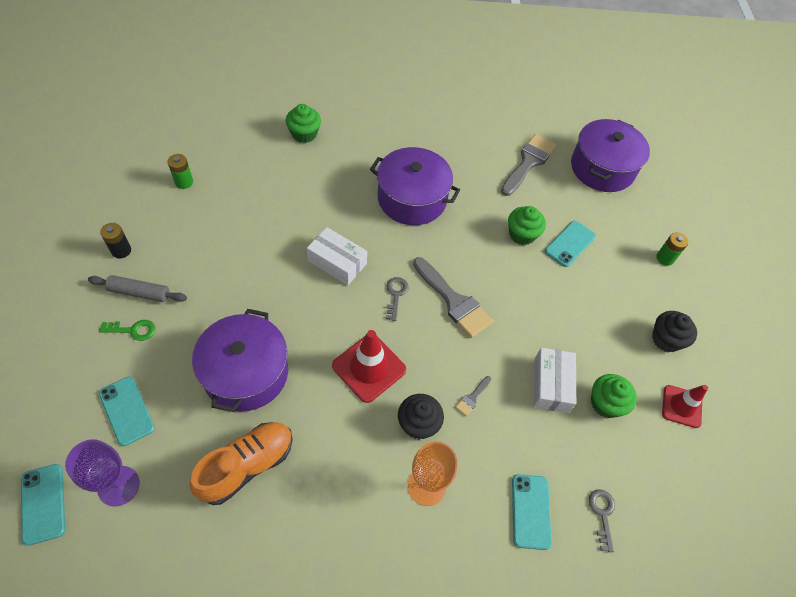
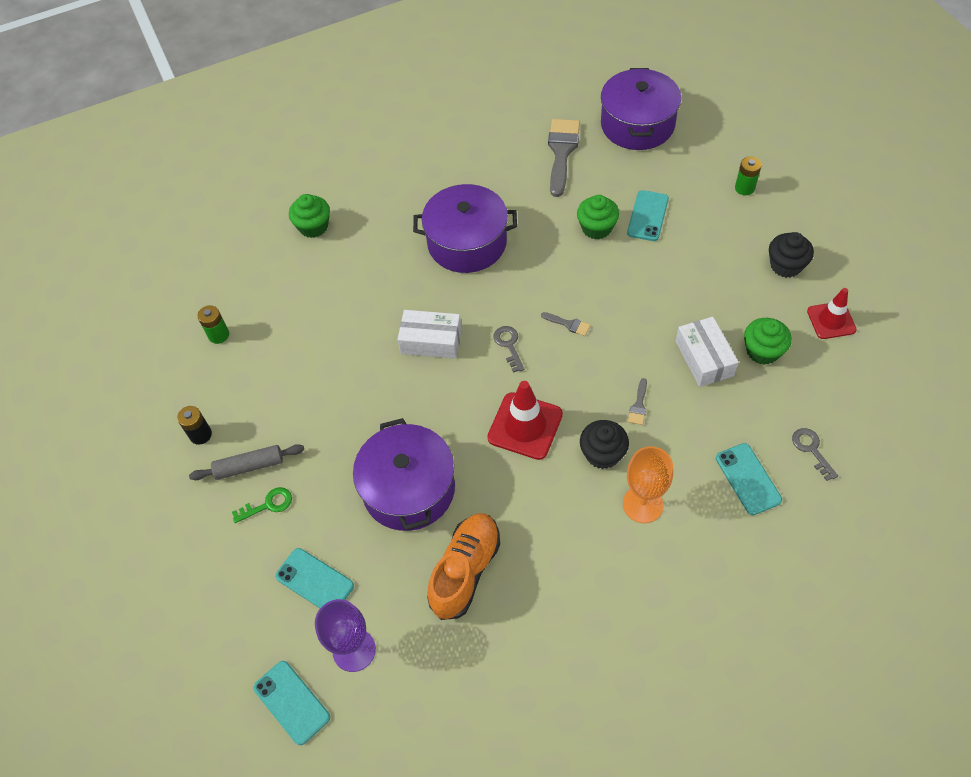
camera: 15 degrees left, 0 degrees up
(454, 301) = (568, 324): grey brush -> grey brush, size x0.44

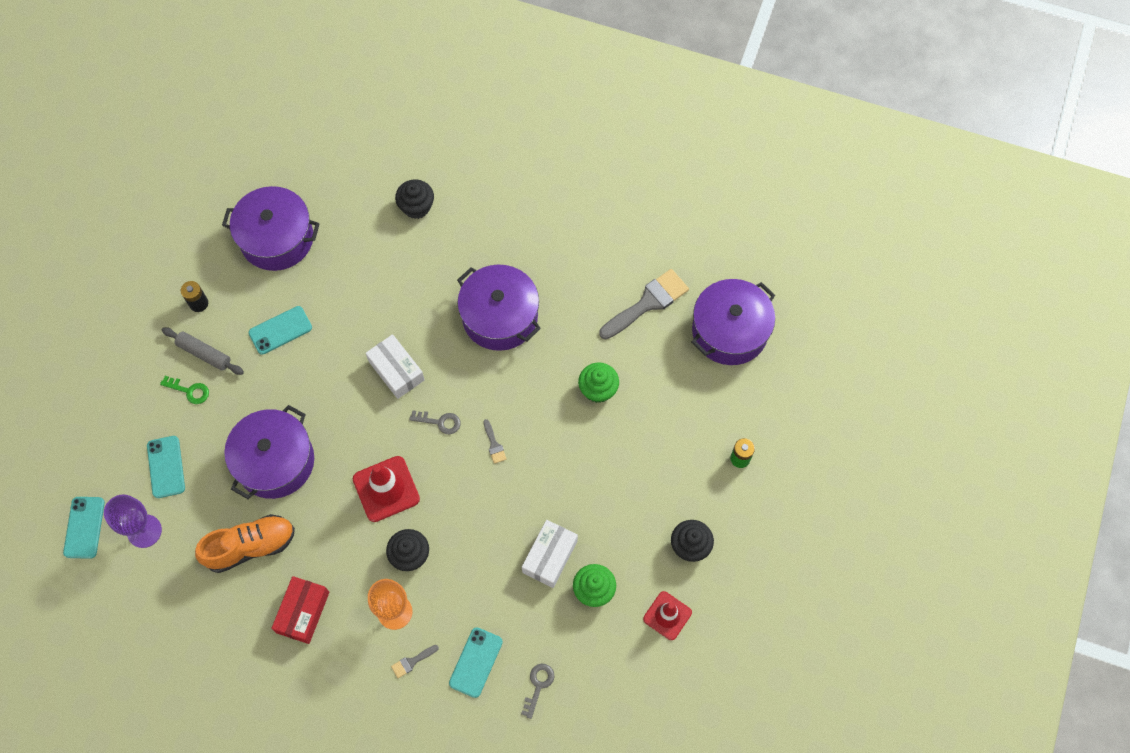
camera: 40 degrees right, 10 degrees up
(219, 335) = (277, 238): green battery -> purple pot
(313, 226) = (416, 207): green cupcake -> black cupcake
(509, 345) = (440, 422): grey key -> grey key turned 75 degrees clockwise
(571, 577) = (303, 612): none -> red box
(638, 405) = (469, 546): grey brush -> grey brush (412, 662)
(648, 216) = (644, 414): turquoise phone -> turquoise phone (280, 330)

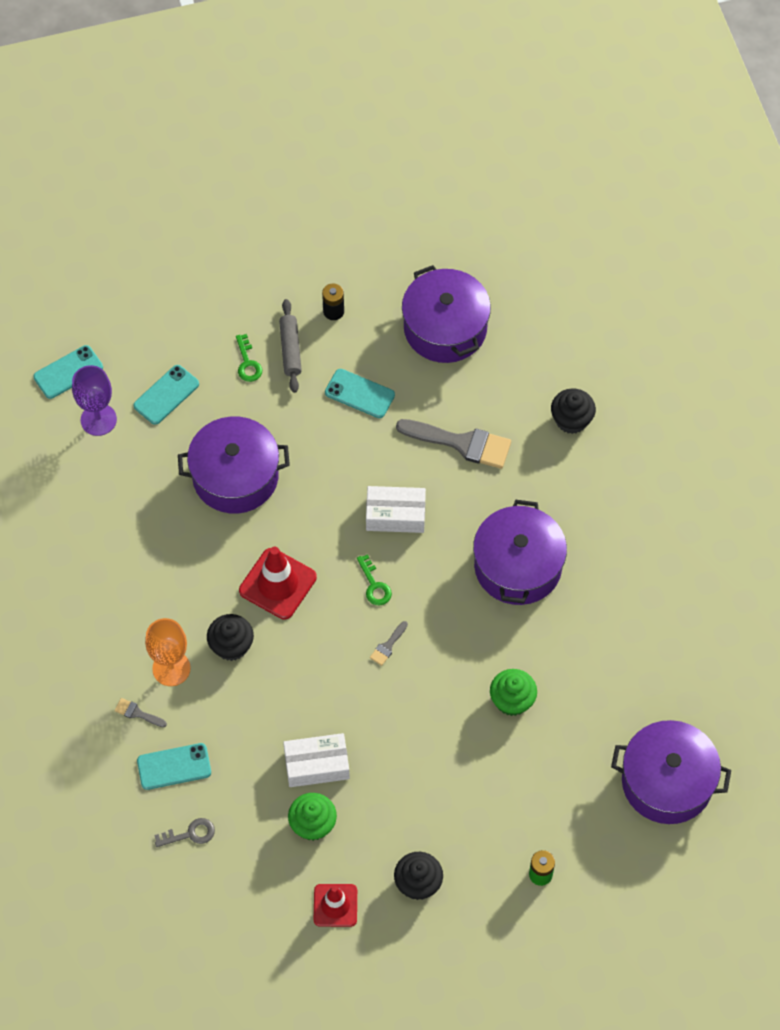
camera: 55 degrees right, 5 degrees down
(250, 546) = (145, 511): orange shoe -> none
(303, 612) = (118, 594): red box -> none
(396, 371) = (395, 515): white box -> white box turned 75 degrees clockwise
(440, 422) = (374, 585): grey key -> green key
(648, 303) = (637, 687): grey brush -> grey brush (461, 443)

